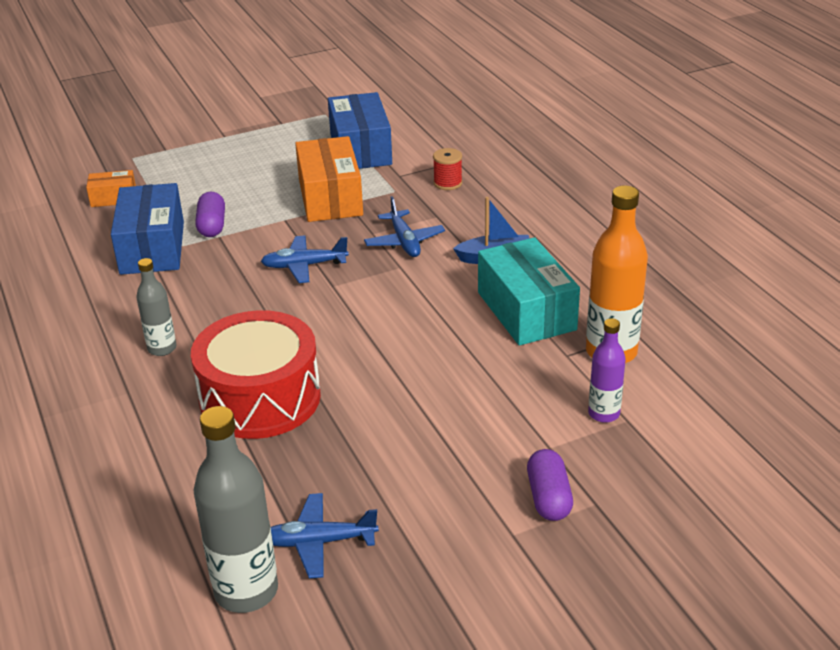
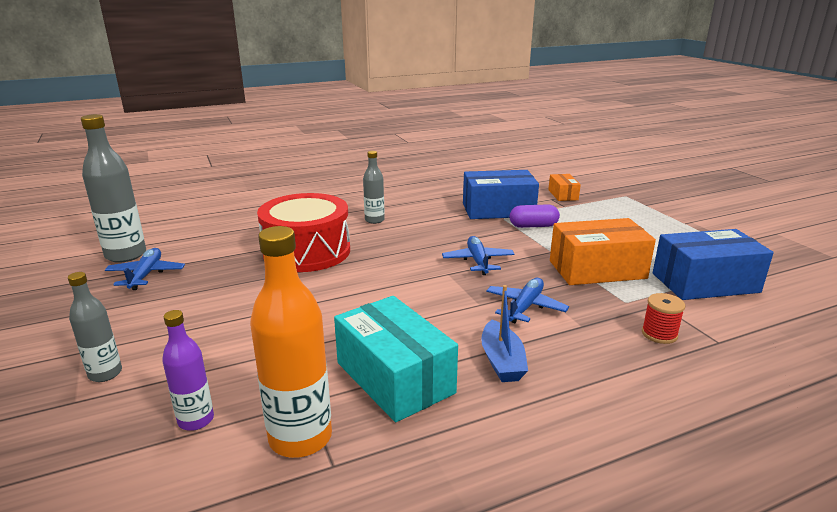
camera: 90 degrees right, 10 degrees down
(404, 242) = (525, 307): blue plane -> blue plane turned 135 degrees clockwise
(526, 311) = (395, 377): turquoise box -> turquoise box turned 75 degrees clockwise
(549, 497) = (105, 374): purple capsule -> grey bottle

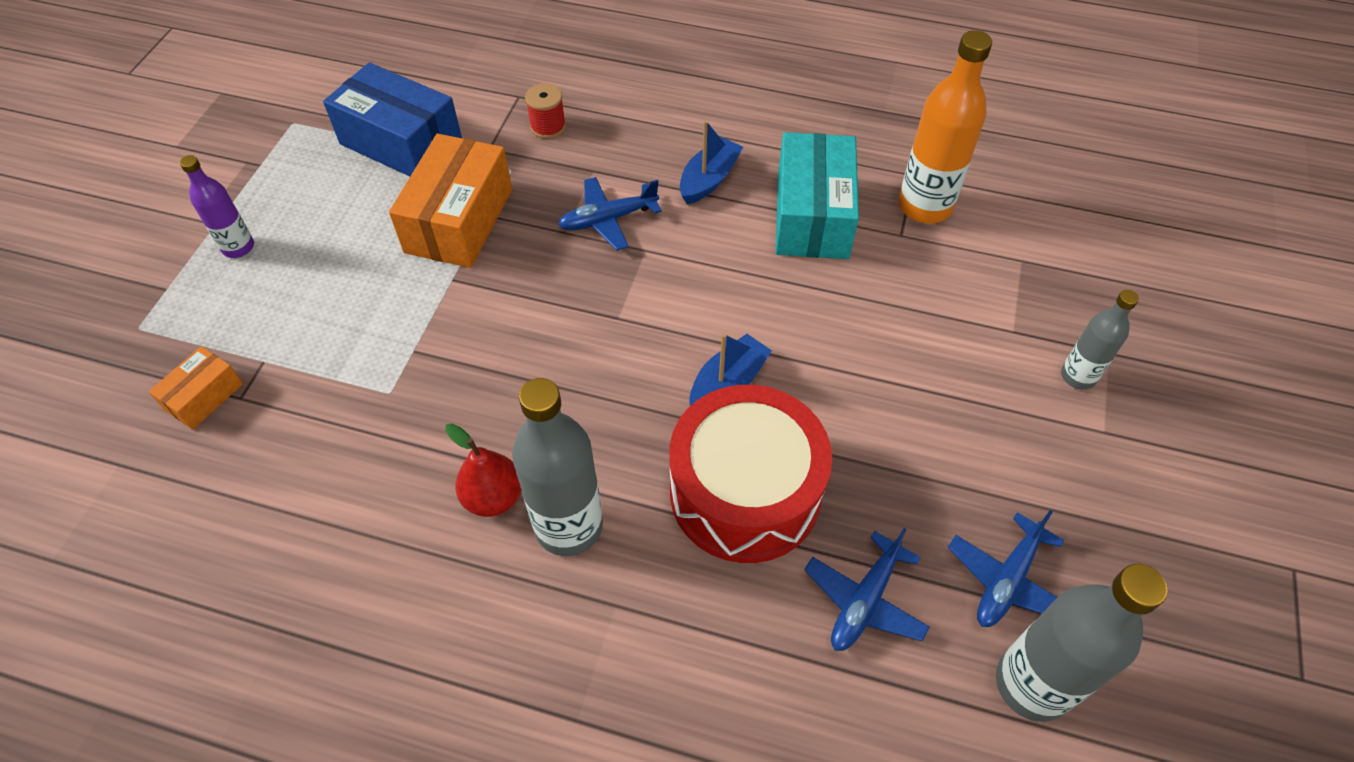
camera: 140 degrees left, 30 degrees up
(196, 420) = (1001, 268): purple bottle -> purple bottle (238, 247)
(355, 276) = (728, 384): none -> blue boat
(374, 220) = (569, 526): grey bottle -> grey bottle, size x1.74
(415, 215) = (493, 497): none -> red pear
(478, 261) = (557, 317): blue plane -> blue plane (864, 601)
(498, 210) = (360, 421): blue box -> none
(533, 226) = (385, 344): purple capsule -> none
(597, 269) = (459, 220): orange box -> orange box turned 75 degrees clockwise

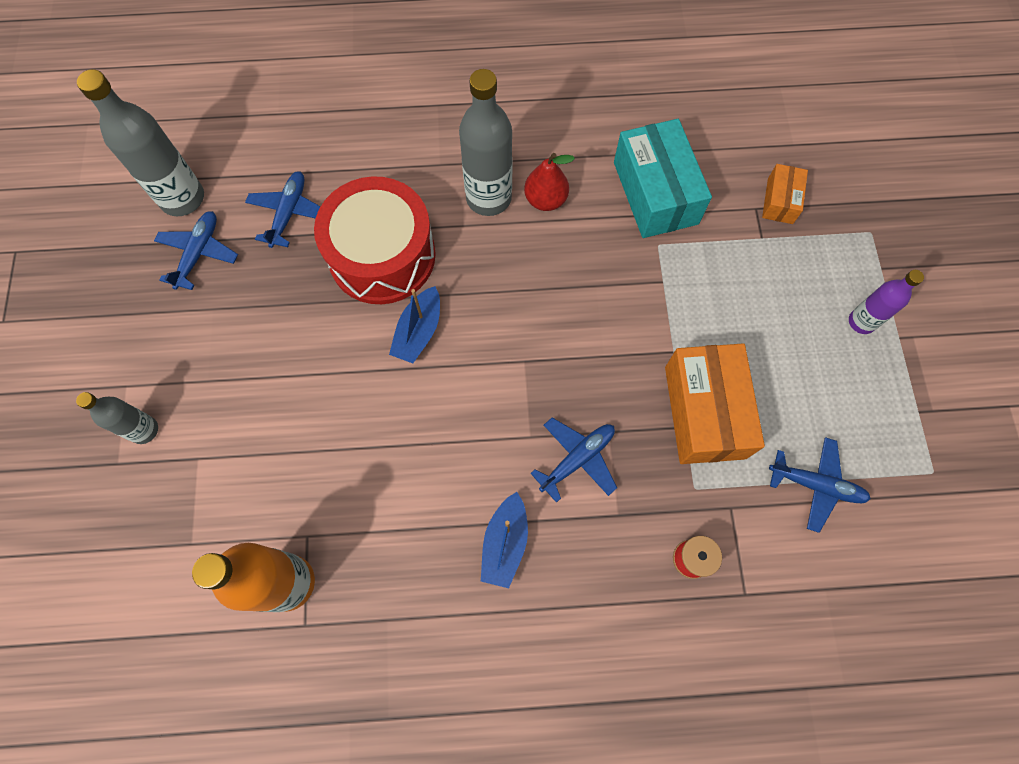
camera: 160 degrees right, 15 degrees up
(401, 142) = (816, 485): blue box -> blue plane
(812, 216) = (394, 531): turquoise box -> turquoise box (655, 193)

